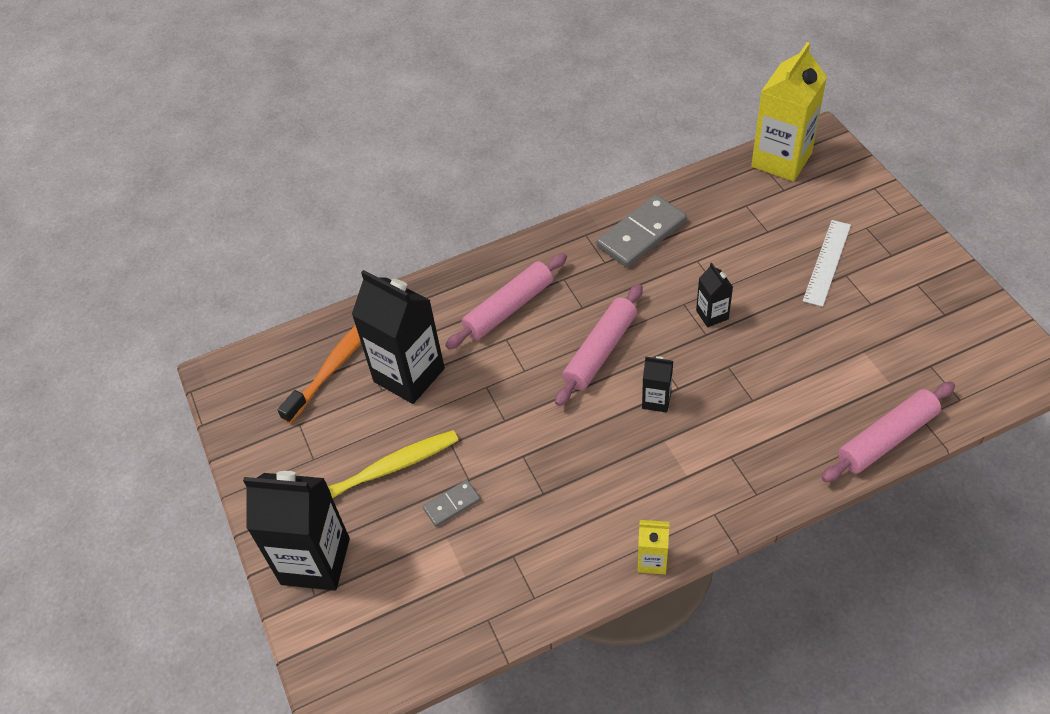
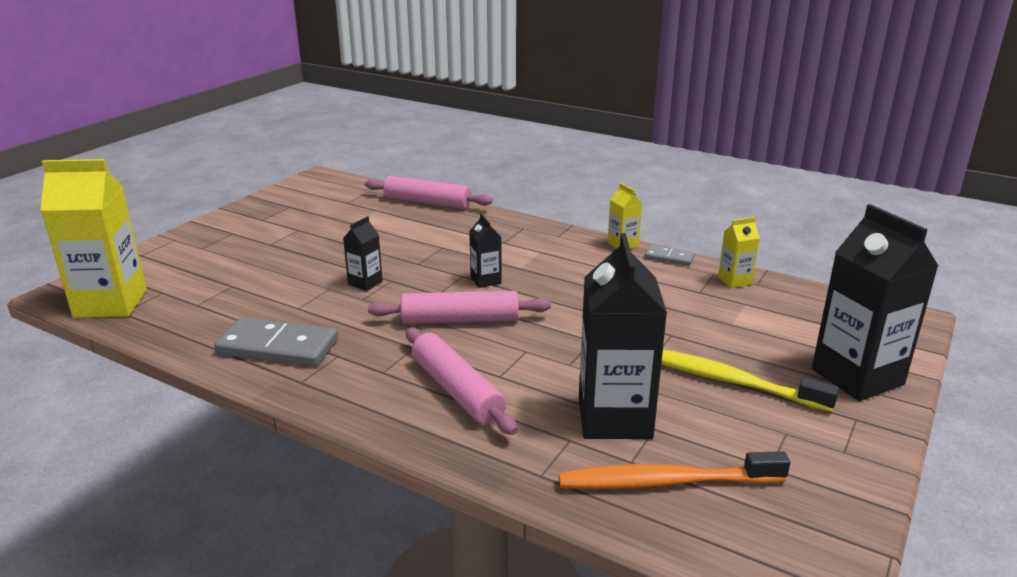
camera: 130 degrees left, 25 degrees down
(452, 504) = (703, 333): grey domino -> grey domino (669, 258)
(507, 603) = (734, 281): none -> yellow carton
(509, 308) = (457, 390): pink rolling pin -> pink rolling pin turned 45 degrees clockwise
(827, 262) = (259, 253): white ruler -> none

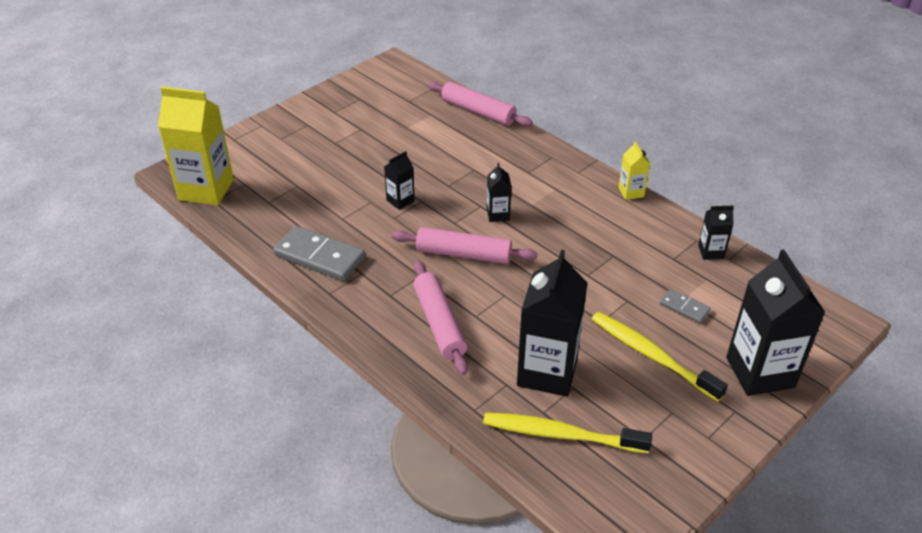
camera: 15 degrees right, 15 degrees up
(666, 482) = (561, 435): orange toothbrush -> yellow toothbrush
(669, 258) = (665, 215): grey domino -> grey domino (684, 307)
(734, 281) = (711, 252): yellow carton -> black carton

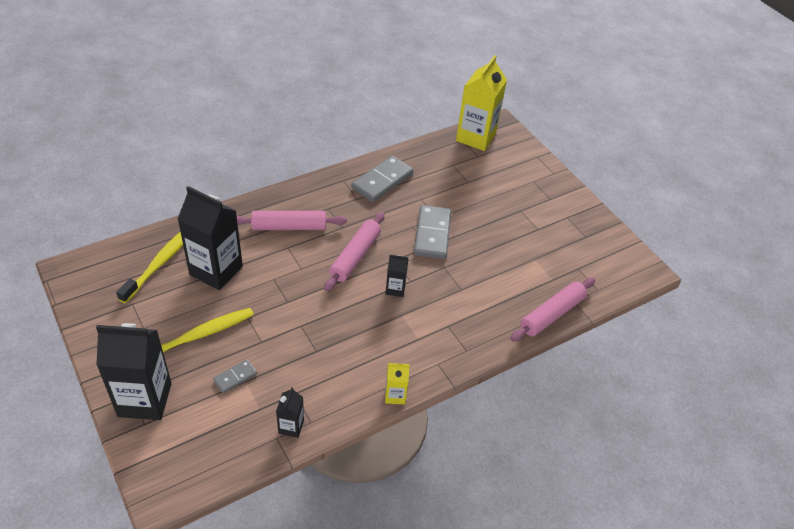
camera: 100 degrees right, 5 degrees up
(400, 200) = (432, 234): black carton -> grey domino

